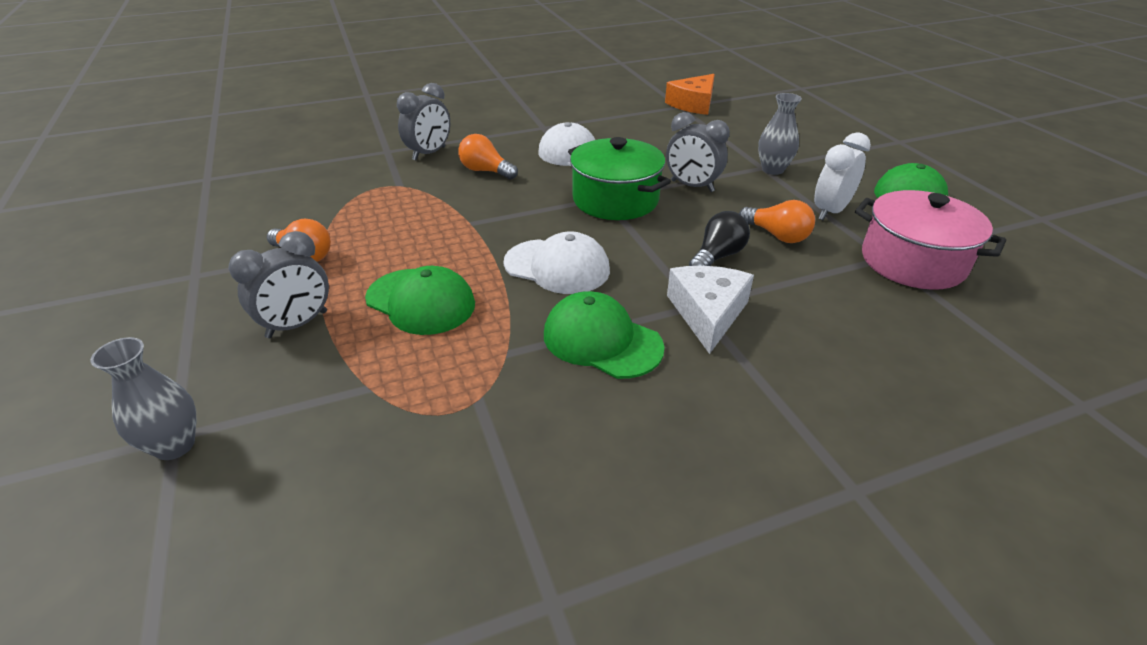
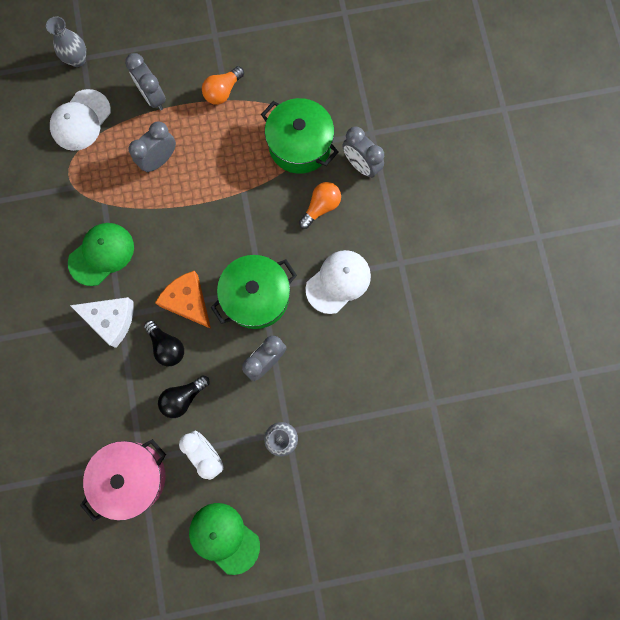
camera: 100 degrees right, 40 degrees up
(400, 191) = (299, 145): none -> green pot
(421, 301) = (159, 160): green cap -> grey clock
(557, 267) = (178, 241): white cap -> white cap (81, 120)
(693, 104) = (436, 418): orange cheese -> orange cheese (188, 301)
(777, 235) = (183, 398): orange light bulb -> black light bulb

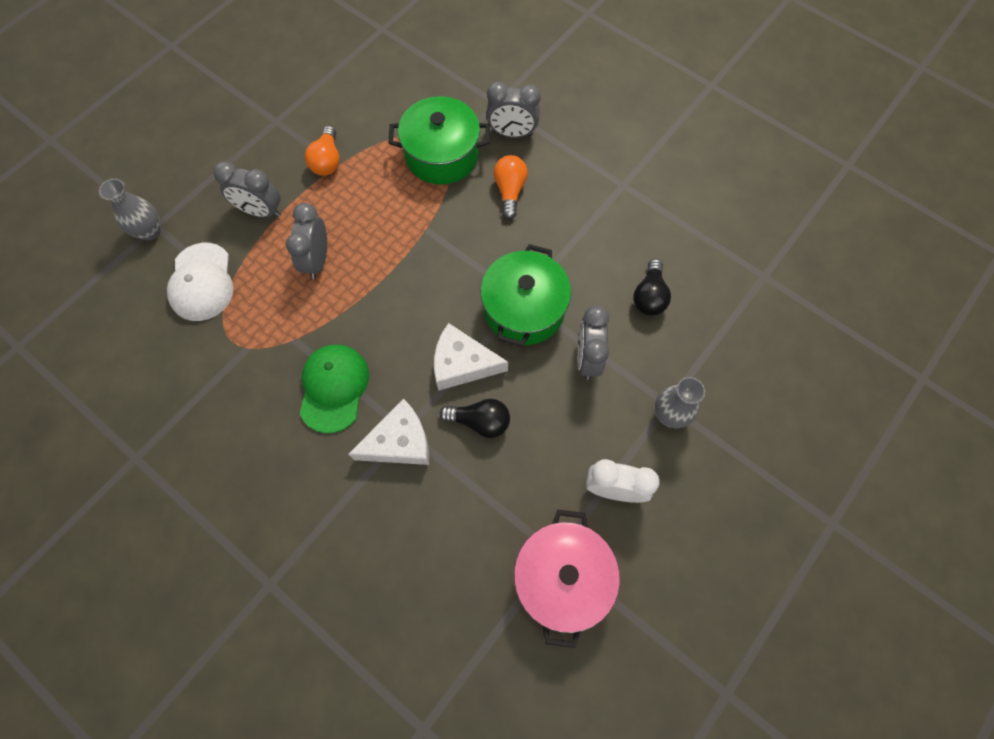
camera: 40 degrees left, 10 degrees down
(183, 398) = (541, 456): black light bulb -> black light bulb (649, 296)
(188, 301) = (462, 364): orange cheese -> white cheese
(224, 537) = (707, 556): green cap -> none
(338, 282) = (585, 240): white cap -> none

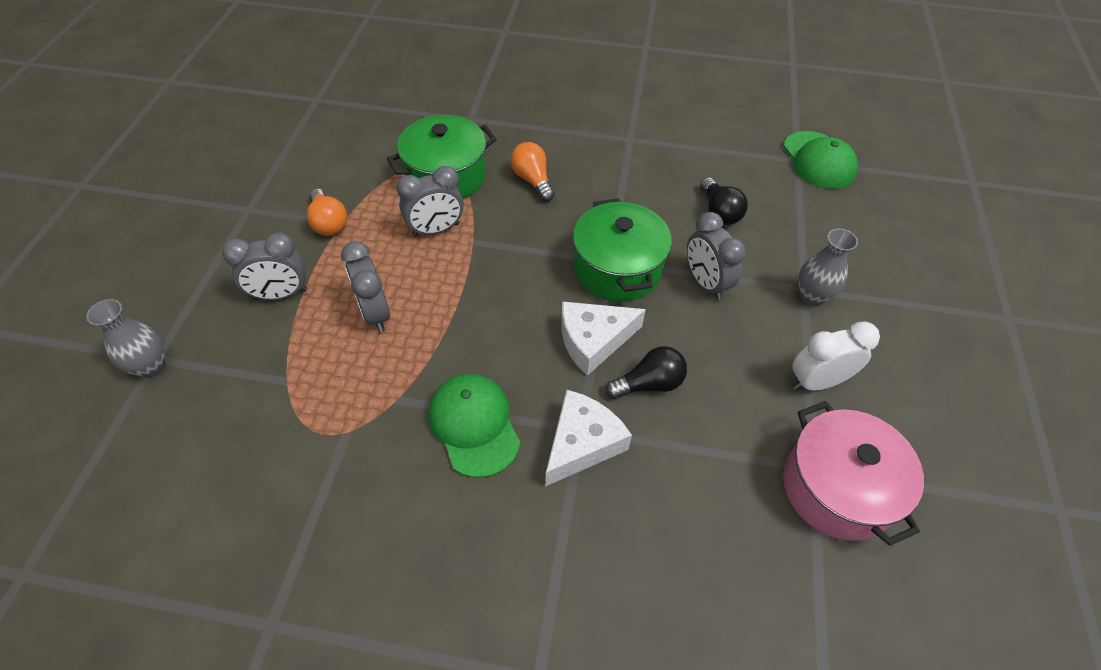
camera: 30 degrees left, 15 degrees down
(201, 282) = (249, 390): white cap -> none
(512, 133) = (502, 136): grey clock -> grey clock (436, 230)
(785, 285) = (818, 160): none -> green cap

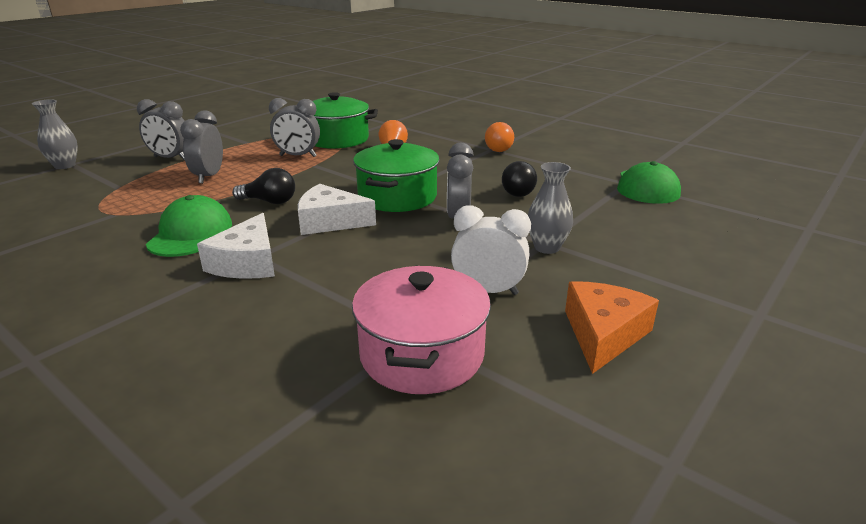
camera: 30 degrees right, 25 degrees down
(329, 223) = (239, 141): orange light bulb -> orange light bulb (498, 148)
(582, 443) = (247, 262): white cheese -> white cheese turned 120 degrees clockwise
(649, 384) = (340, 251): black light bulb -> black light bulb (269, 201)
(934, 395) = (603, 334): none -> orange cheese

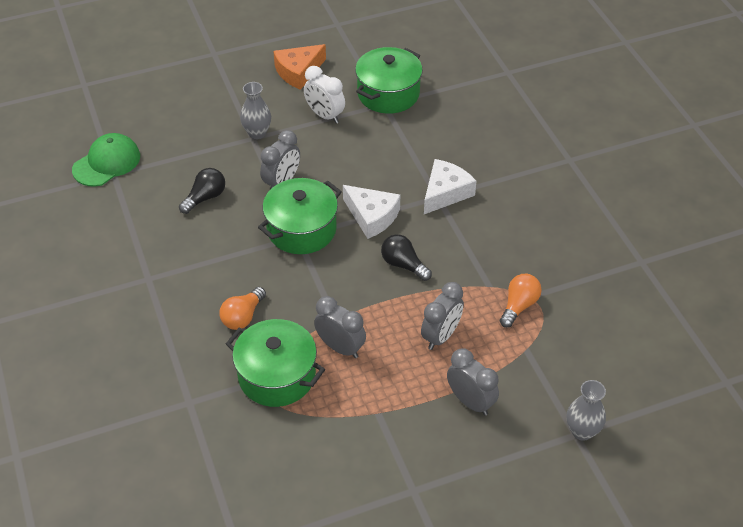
camera: 150 degrees left, 20 degrees up
(191, 233) = (474, 242): green cap -> none
(422, 354) = (388, 93): pink pot -> green pot
(498, 148) = (141, 277): orange light bulb -> orange light bulb (519, 306)

